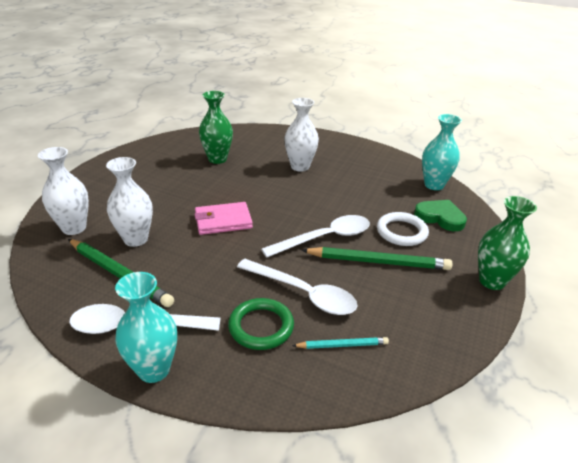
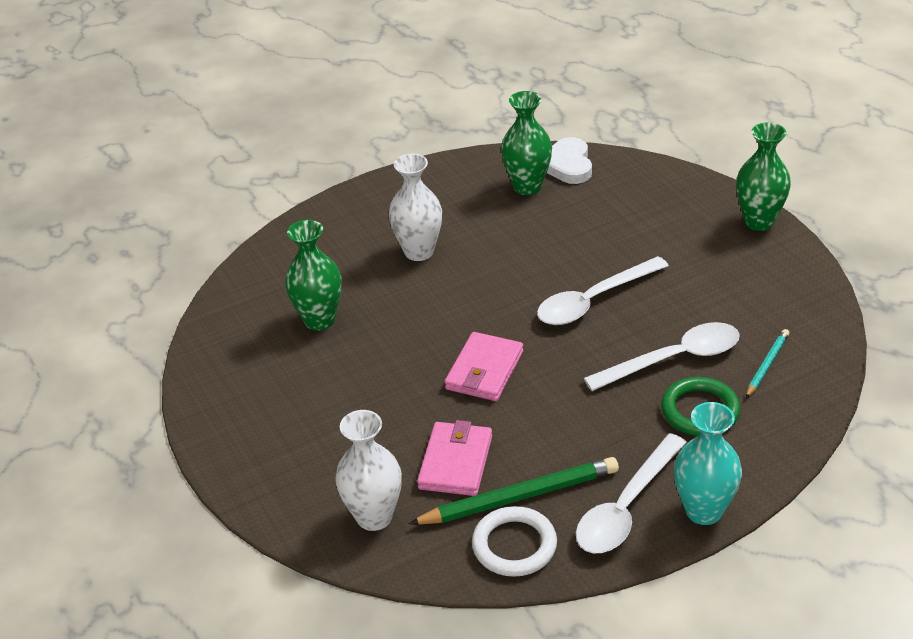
camera: 50 degrees left, 5 degrees up
(136, 239) = (455, 462): white vase -> pink wallet
(325, 238) = (593, 300): white spoon -> white spoon turned 135 degrees counterclockwise
(378, 262) = (668, 281): green pencil -> none
(396, 179) = (527, 187): none -> green vase
(401, 232) = (633, 238): white ring -> white ring (514, 545)
(434, 185) = (567, 165): turquoise vase -> white heart
(440, 217) = (632, 196): green heart -> none

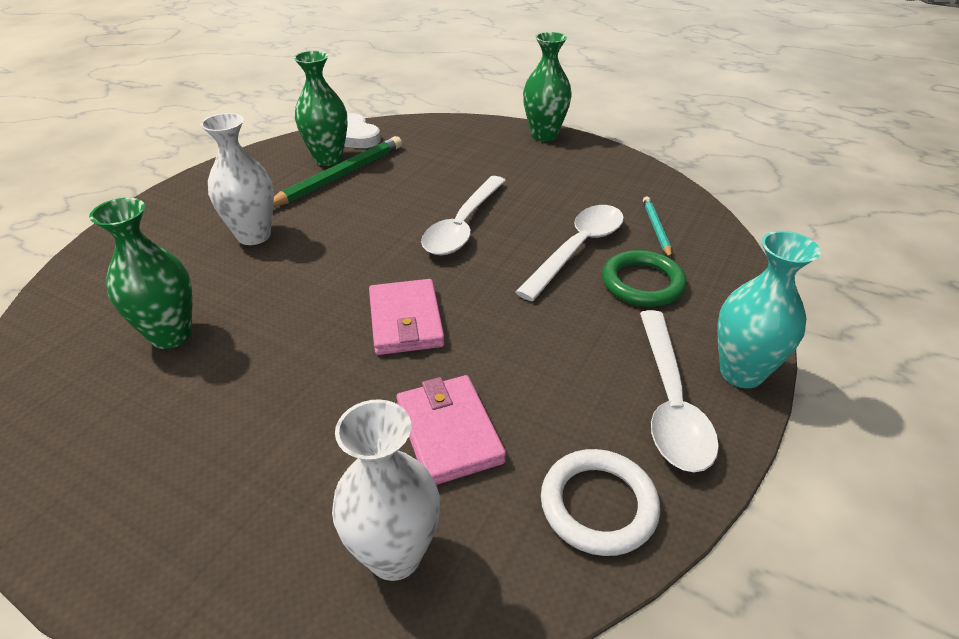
camera: 35 degrees left, 0 degrees up
(519, 497) = (553, 441): green pencil -> green pencil (340, 176)

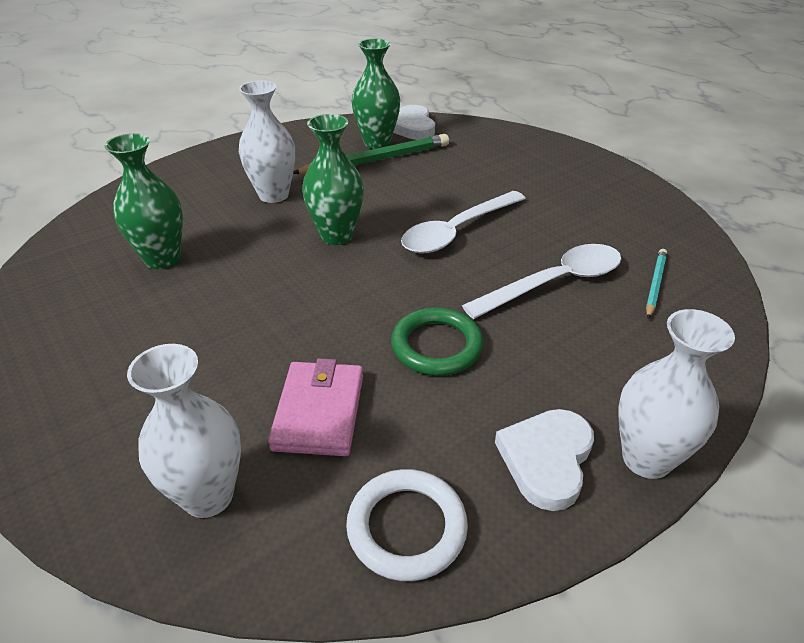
camera: 25 degrees right, 0 degrees up
(406, 320) = (348, 302): pink wallet -> none
(544, 135) = (597, 163): green vase -> green vase (336, 236)
(642, 283) = (600, 335): green ring -> green ring (436, 346)
(670, 402) = (546, 460): white spoon -> white heart
(741, 373) = (646, 459): turquoise vase -> white vase

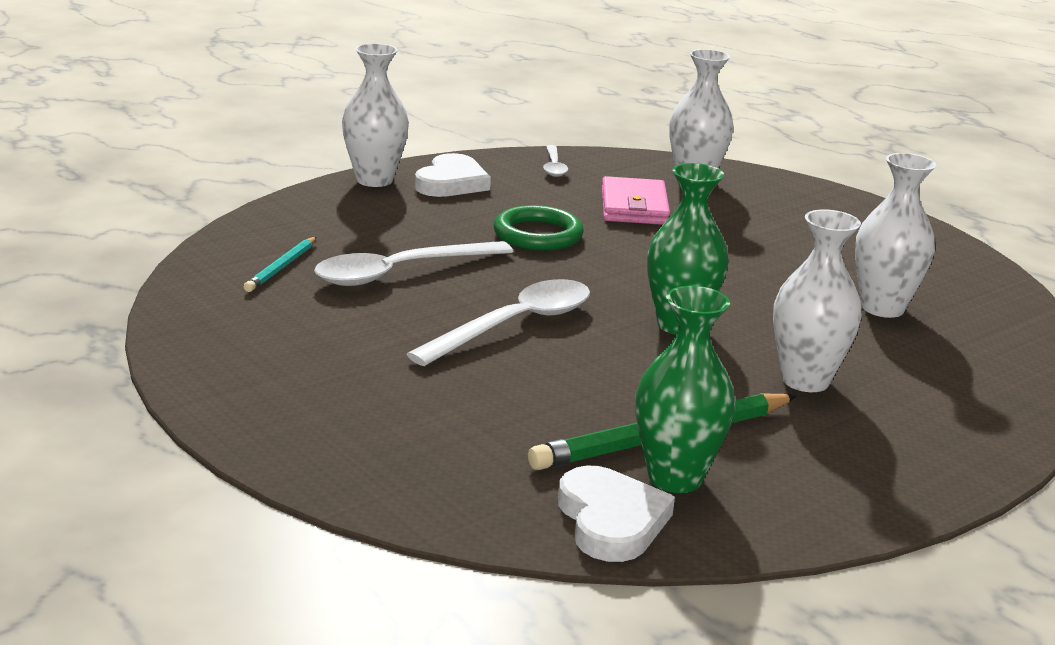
camera: 175 degrees right, 15 degrees down
(162, 259) = (882, 308): green vase -> white vase
(407, 527) = (554, 166): white ring -> white spoon

